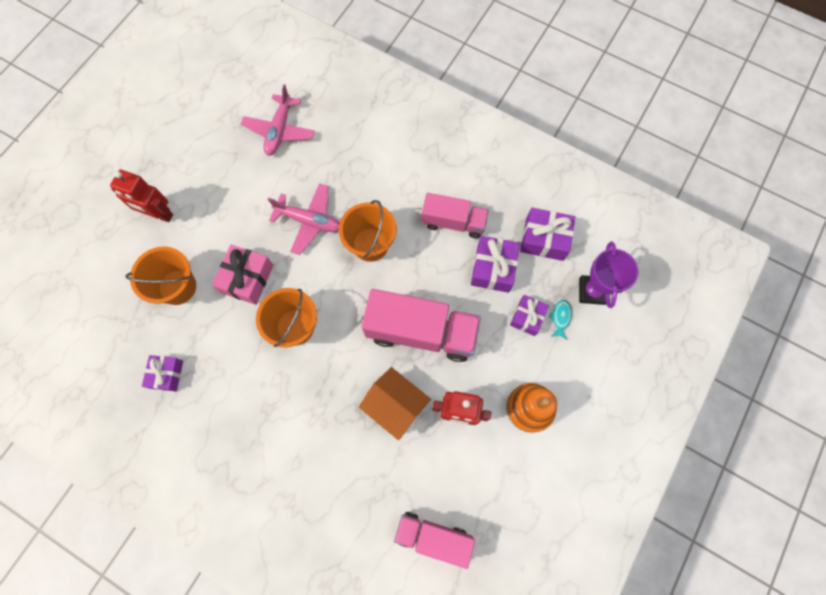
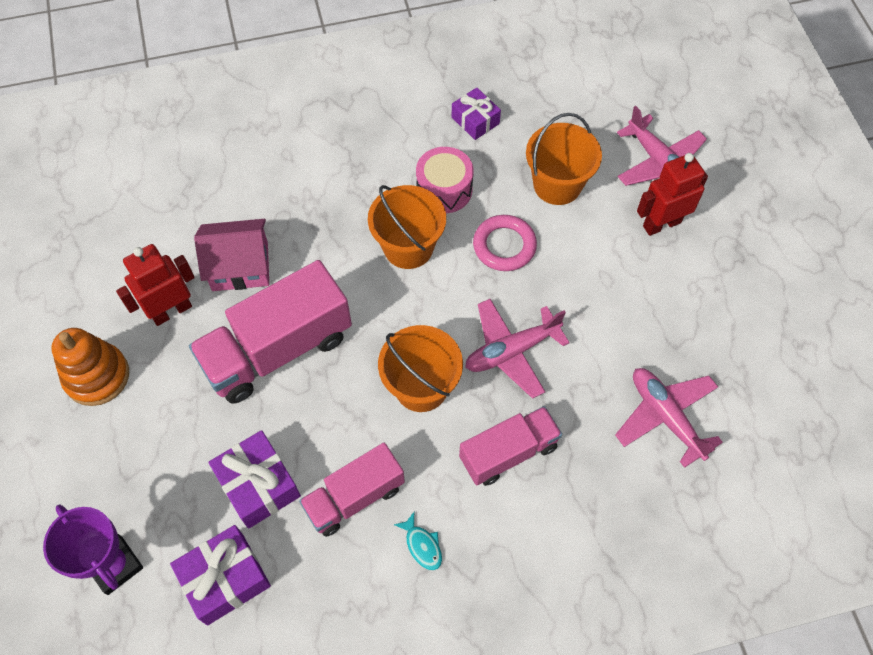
camera: 135 degrees right, 10 degrees down
(112, 247) = (659, 162): none -> pink plane
(237, 344) = (444, 189): none -> pink drum
(247, 278) = (504, 246): pink gift -> pink ring
(395, 405) = (240, 266): orange house -> pink house
(433, 536) = (109, 202): pink truck -> pink truck (508, 452)
(527, 317) = (172, 465): purple gift -> none
(560, 318) = (132, 498): turquoise fish -> turquoise fish (422, 545)

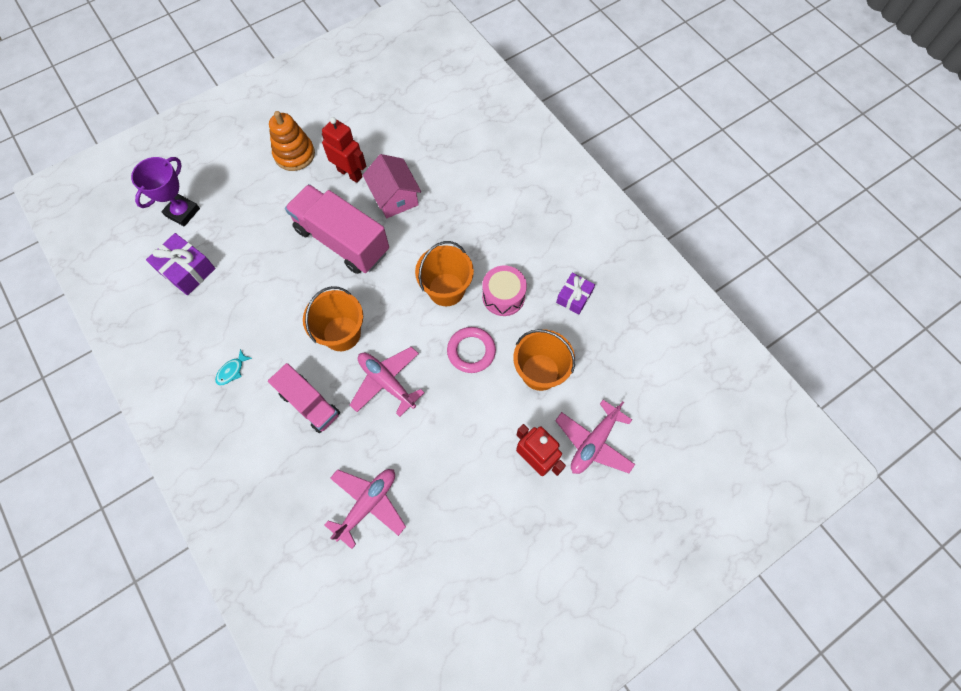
camera: 70 degrees right, 5 degrees up
(258, 485) = (248, 265): purple gift -> none
(354, 497) = (254, 320): pink truck -> none

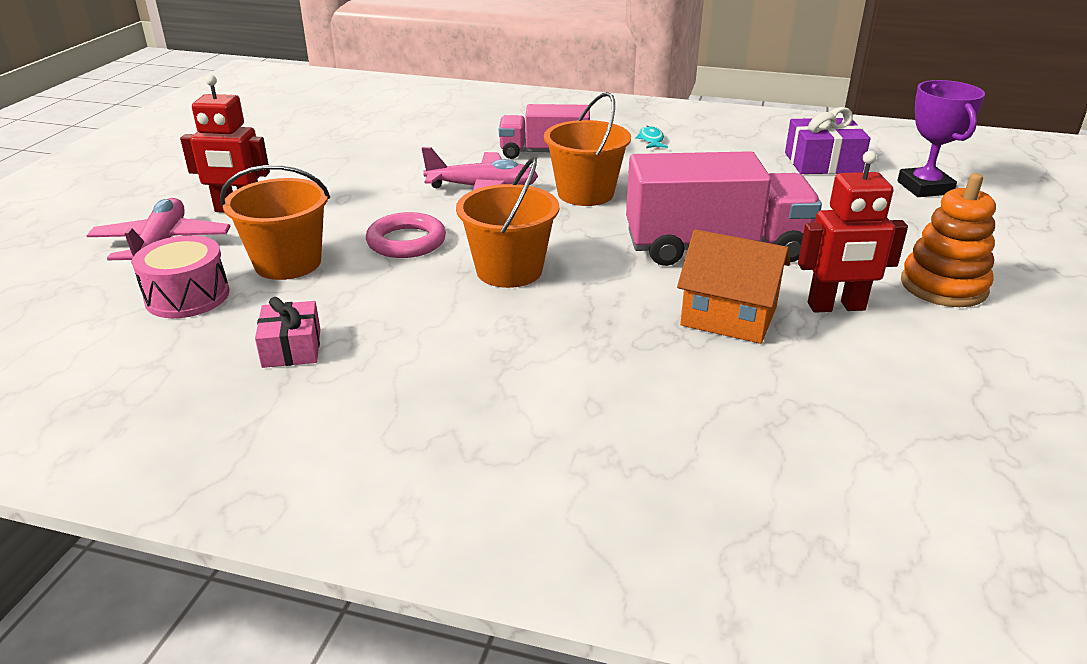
camera: 140 degrees right, 35 degrees down
(367, 504) = (405, 136): pink plane -> none
(394, 197) = (729, 316): pink house -> orange house
(503, 296) = (415, 299): pink drum -> pink drum (187, 296)
(574, 297) = (292, 348): purple gift -> pink gift

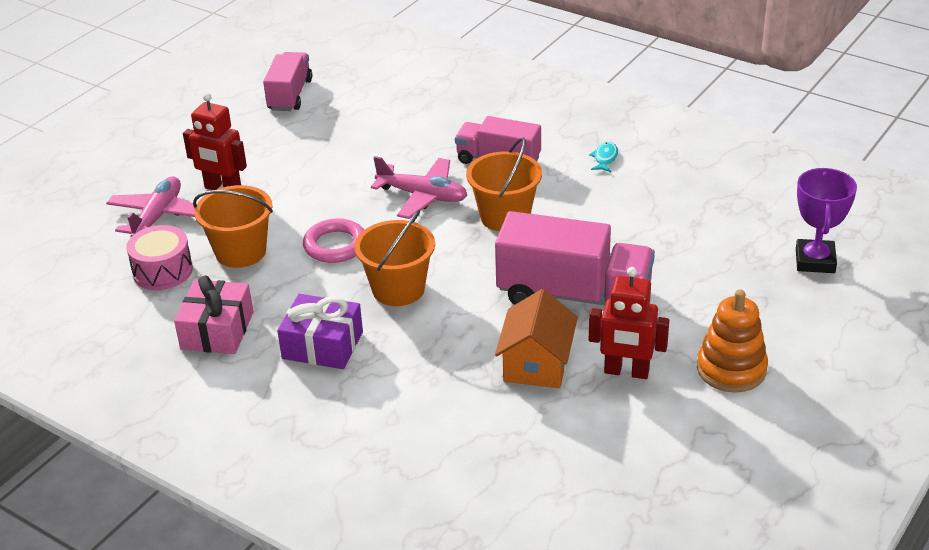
camera: 20 degrees right, 5 degrees up
(285, 129) = (290, 95): none -> pink truck
(292, 348) = (217, 330): pink gift -> pink gift, size x1.50
(729, 316) = (537, 364): orange house -> orange house turned 60 degrees clockwise
(822, 163) = (745, 214): purple gift -> purple gift (322, 345)

